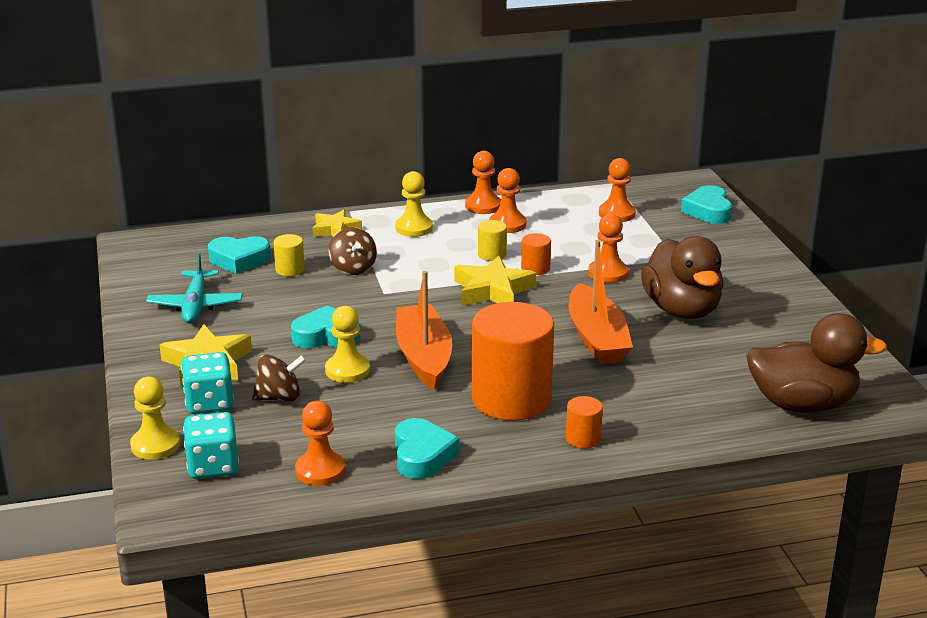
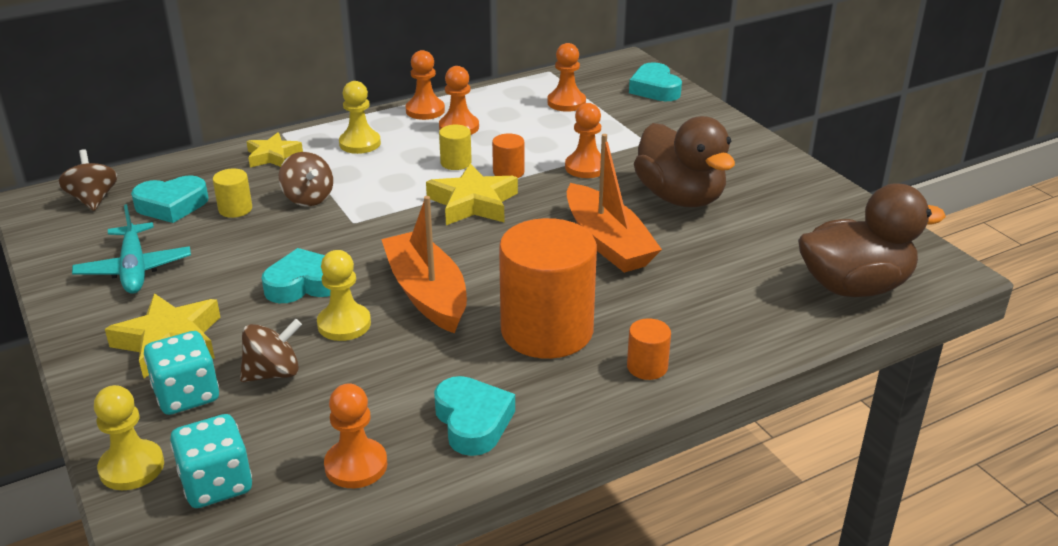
camera: 15 degrees left, 5 degrees up
(177, 247) = (93, 200): none -> brown spinning top

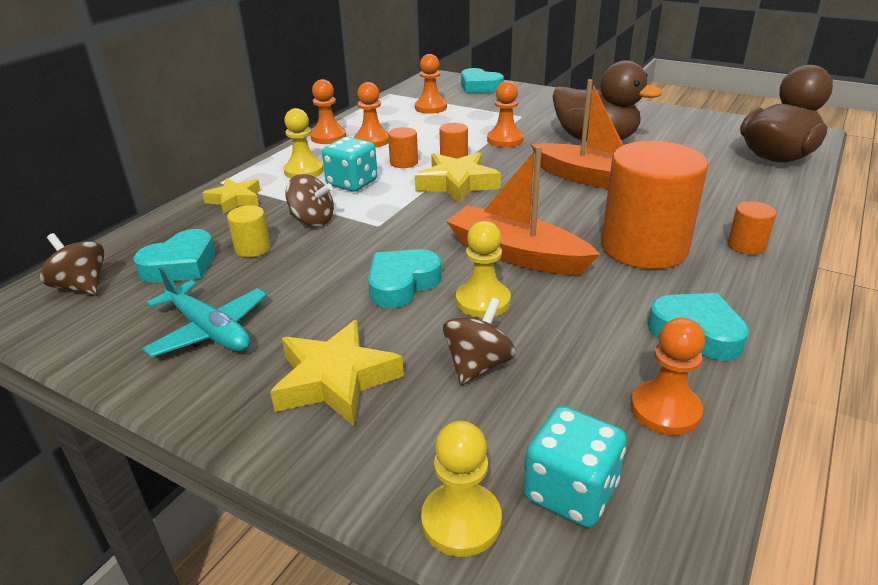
camera: 30 degrees left, 0 degrees up
(187, 395) = (421, 421): turquoise dice -> turquoise dice (352, 183)
(456, 163) = (404, 162): yellow cylinder -> orange cylinder

